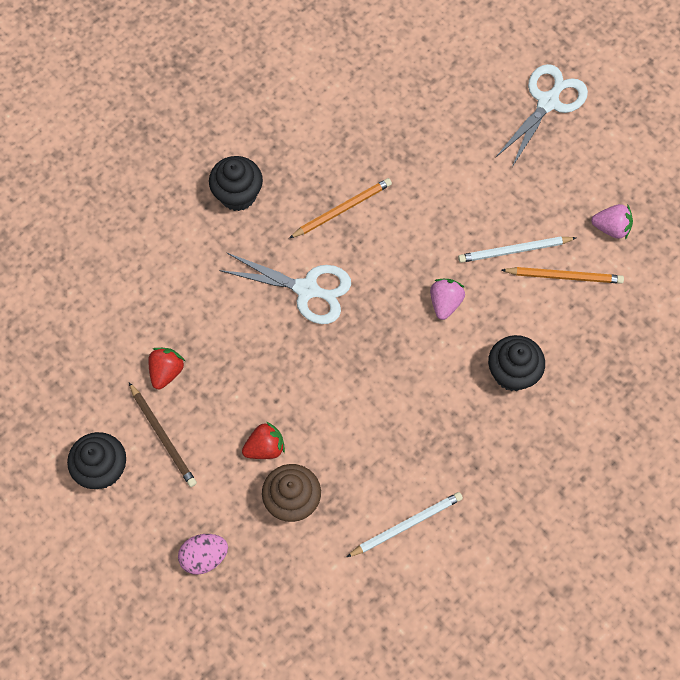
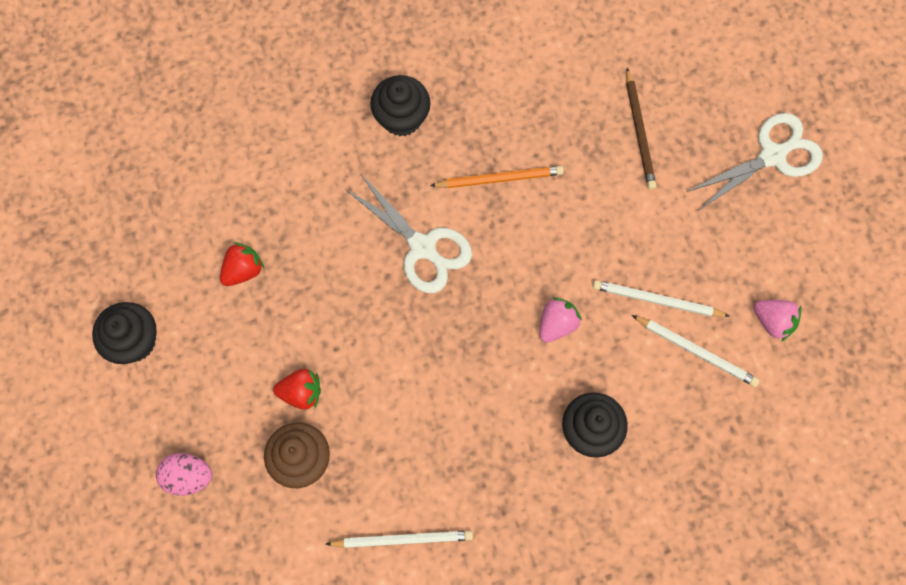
camera: 25 degrees right, 5 degrees up
(163, 436) = (208, 335): brown pencil -> brown pencil (639, 131)
(564, 276) = (696, 351): orange pencil -> white pencil

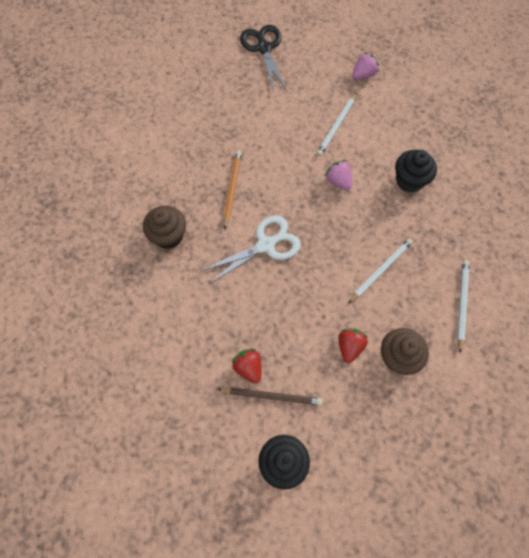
camera: 75 degrees left, 5 degrees down
(188, 476) = (396, 441): pink egg -> none
(401, 118) = (168, 236): black cupcake -> brown cupcake
(639, 131) = (226, 106): brown pencil -> brown pencil (272, 396)
(696, 351) = (372, 115): white pencil -> white pencil (380, 270)
(772, 156) = (264, 48): white scissors -> black scissors

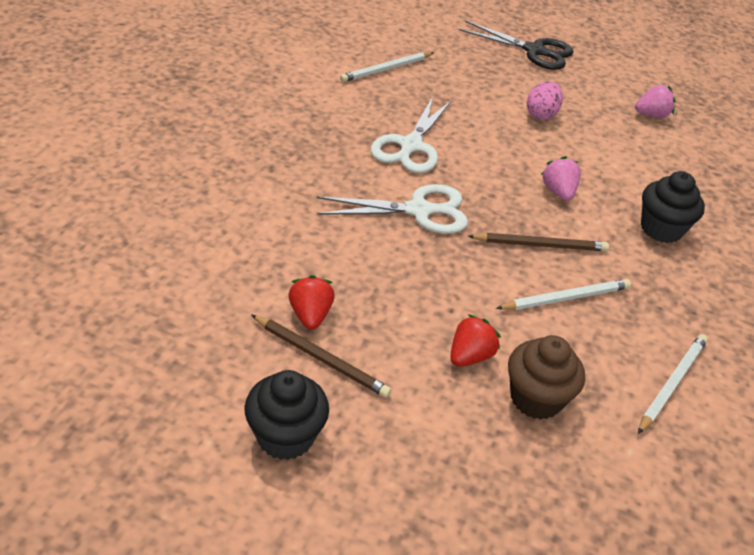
camera: 20 degrees right, 25 degrees down
(168, 236) = (299, 154): brown cupcake -> none
(232, 188) = (411, 146): orange pencil -> white scissors
(264, 48) = (534, 51): black scissors -> black scissors turned 105 degrees clockwise
(297, 113) = (541, 114): none -> pink egg
(336, 126) = (587, 144): white pencil -> white pencil (386, 69)
(348, 234) = (540, 245): none -> brown pencil

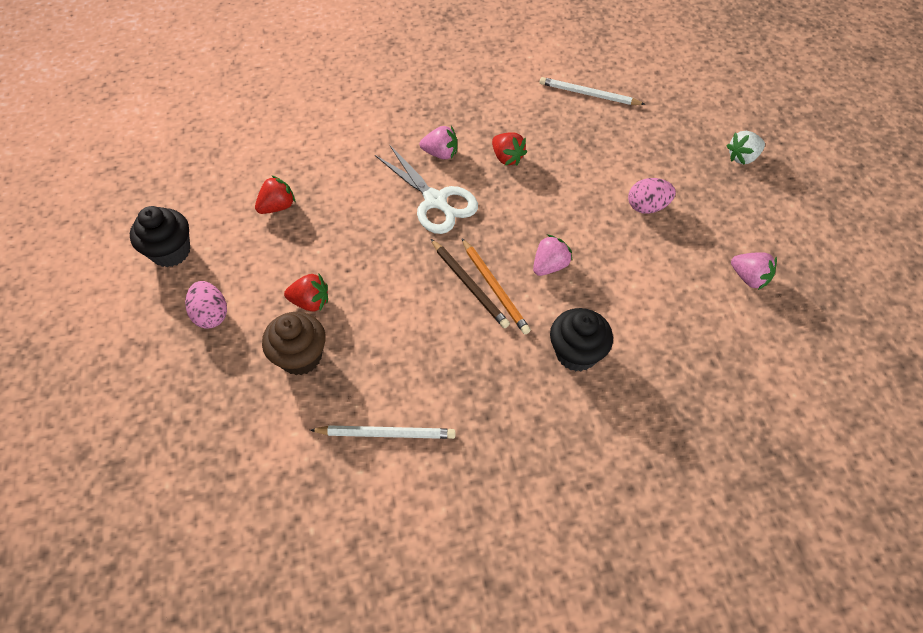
camera: 60 degrees right, 15 degrees up
(321, 358) = (245, 232): brown pencil -> none
(362, 176) = (440, 153): none -> pink strawberry
(411, 146) = (507, 158): white scissors -> red strawberry
(418, 444) = (211, 314): none -> pink egg
(534, 51) = (742, 157): black scissors -> white strawberry
(556, 233) = (495, 288): none -> orange pencil
(565, 298) = (422, 327): white pencil -> none

